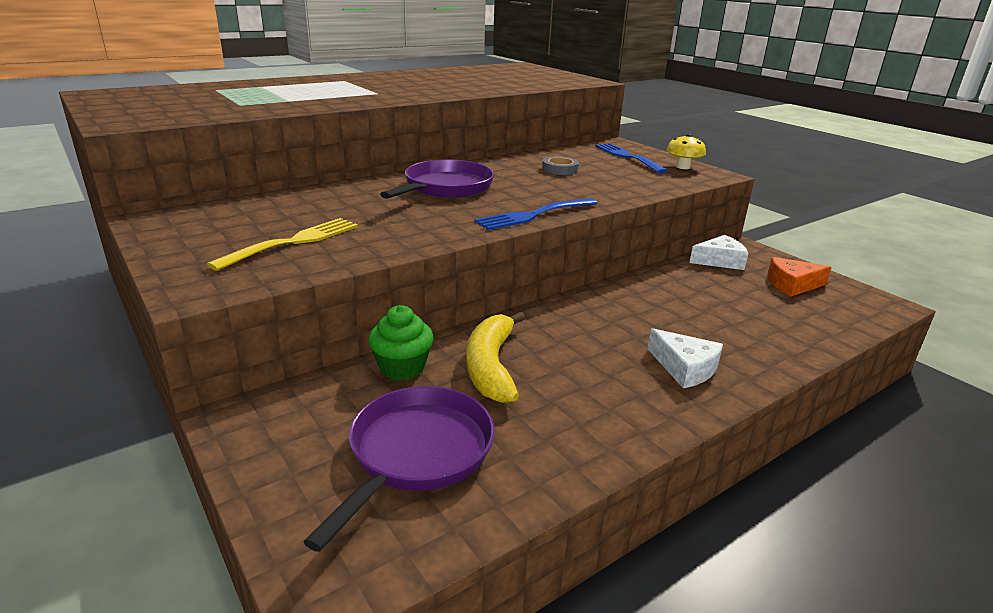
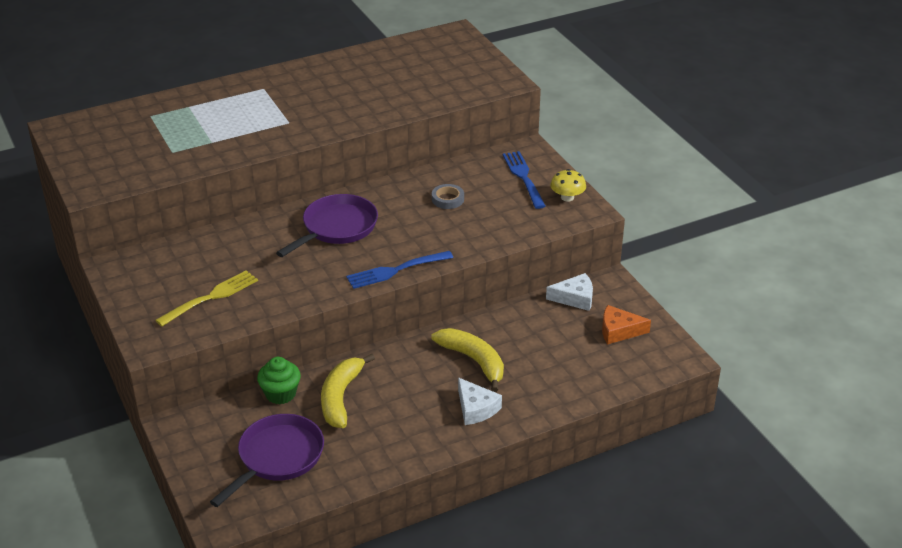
camera: 10 degrees right, 10 degrees up
(648, 319) = (474, 361): none -> yellow banana

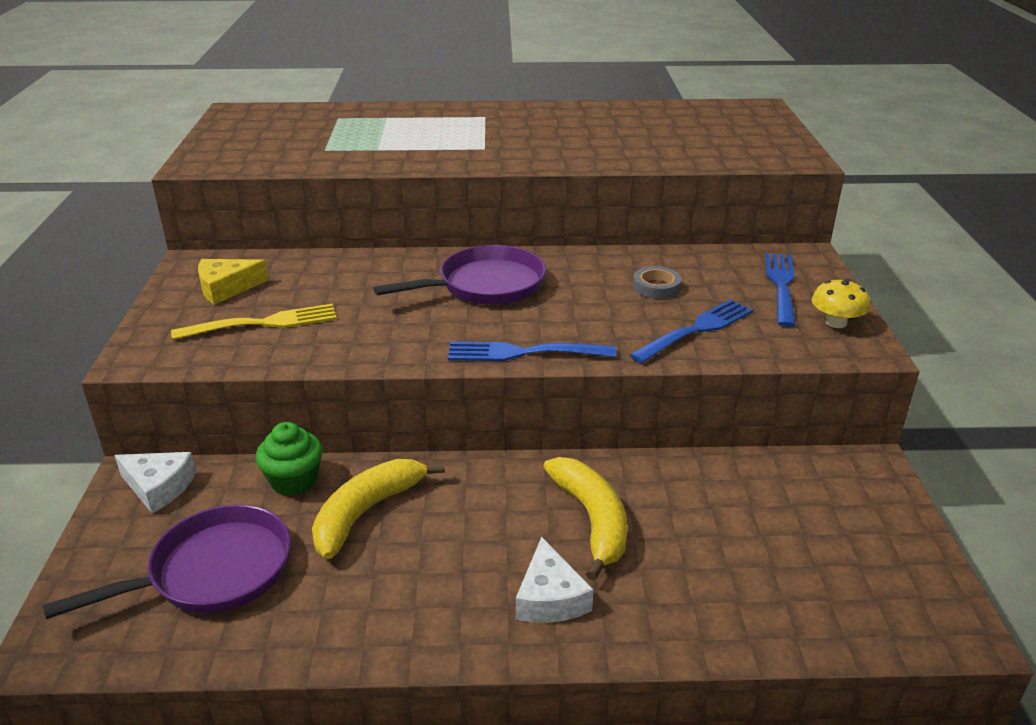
camera: 25 degrees right, 5 degrees down
(158, 278) = (226, 288): none -> yellow cheese
(489, 226) = (696, 330): none -> blue fork
(575, 298) = (801, 474): white cheese -> white cheese (159, 487)
(619, 331) = (855, 546): orange cheese -> none

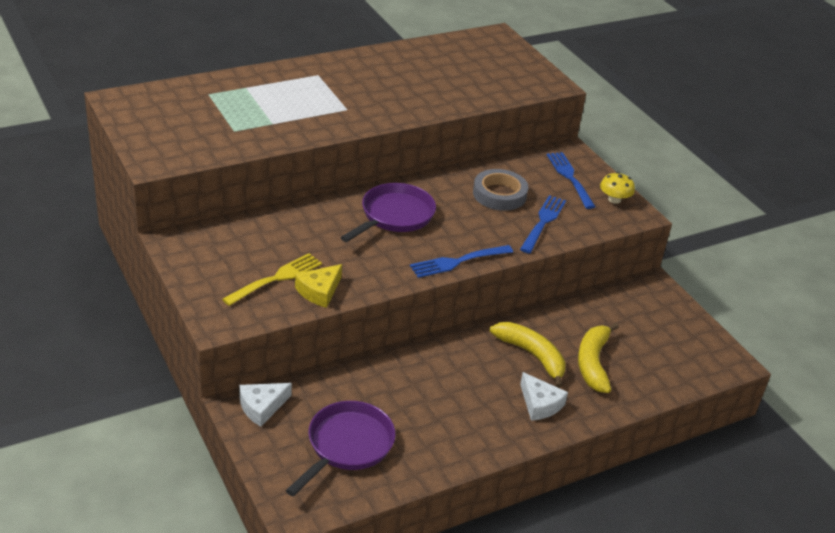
camera: 30 degrees left, 5 degrees up
(159, 487) = (262, 407): white cheese -> white cheese turned 150 degrees clockwise
(226, 288) = (221, 257): yellow cheese -> yellow cheese (319, 291)
(294, 481) = (344, 379): green cupcake -> none
(367, 512) = (405, 386): yellow banana -> yellow banana (593, 363)
(656, 287) = (499, 194): grey tape -> grey tape, size x1.70

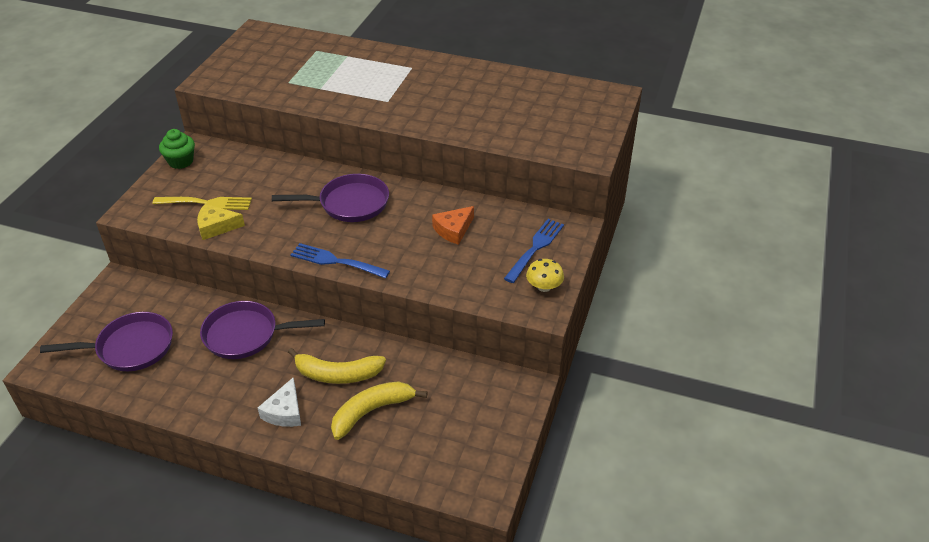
camera: 50 degrees right, 5 degrees up
(186, 259) = (181, 161): none -> green cupcake
(262, 407) = (127, 289): white cheese -> none
(423, 374) = (246, 335): none -> purple pan
(499, 194) = (453, 230): grey tape -> orange cheese
(532, 356) = (337, 374): yellow banana -> yellow banana turned 90 degrees clockwise
(543, 222) = (450, 270): blue fork -> none

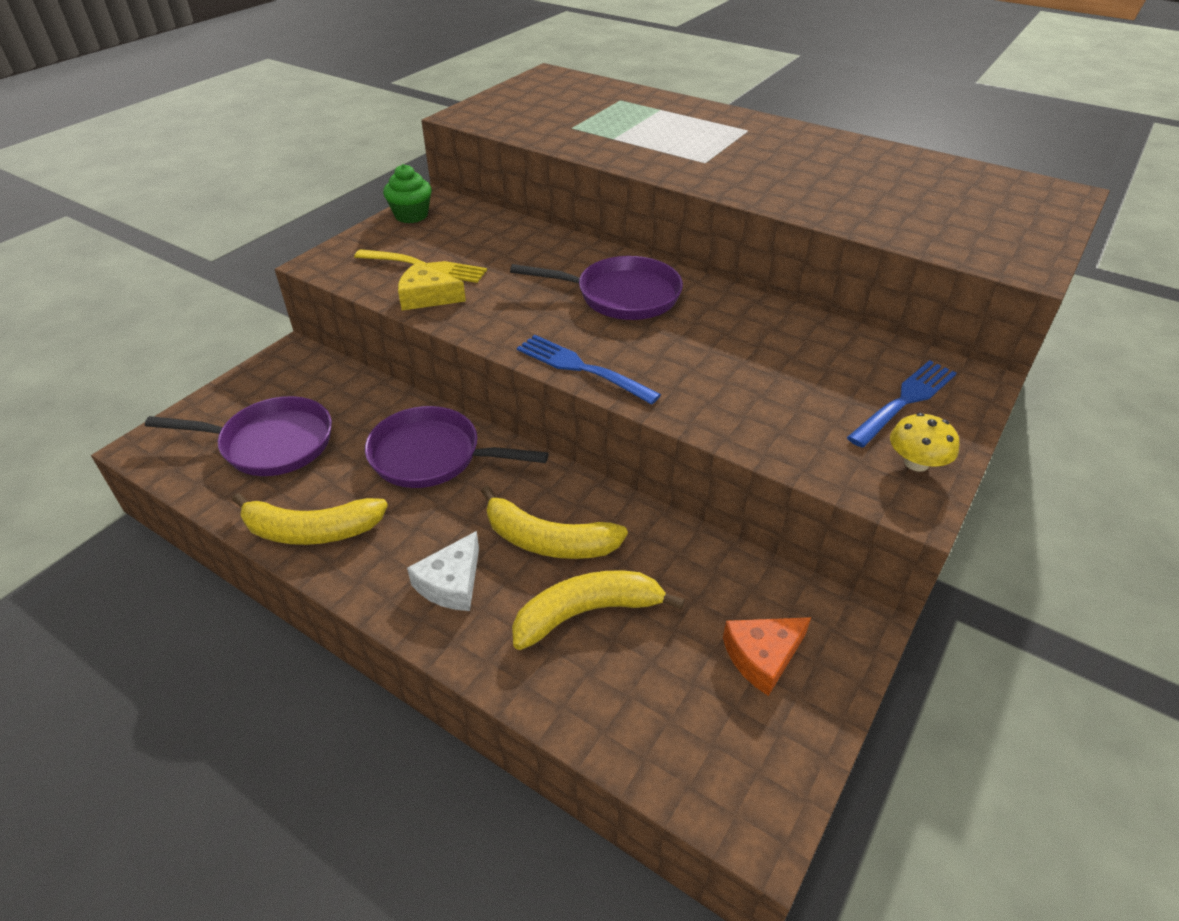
camera: 15 degrees right, 0 degrees up
(182, 399) = (311, 530): none -> yellow banana
(453, 230) = (772, 353): orange cheese -> orange cheese (762, 657)

